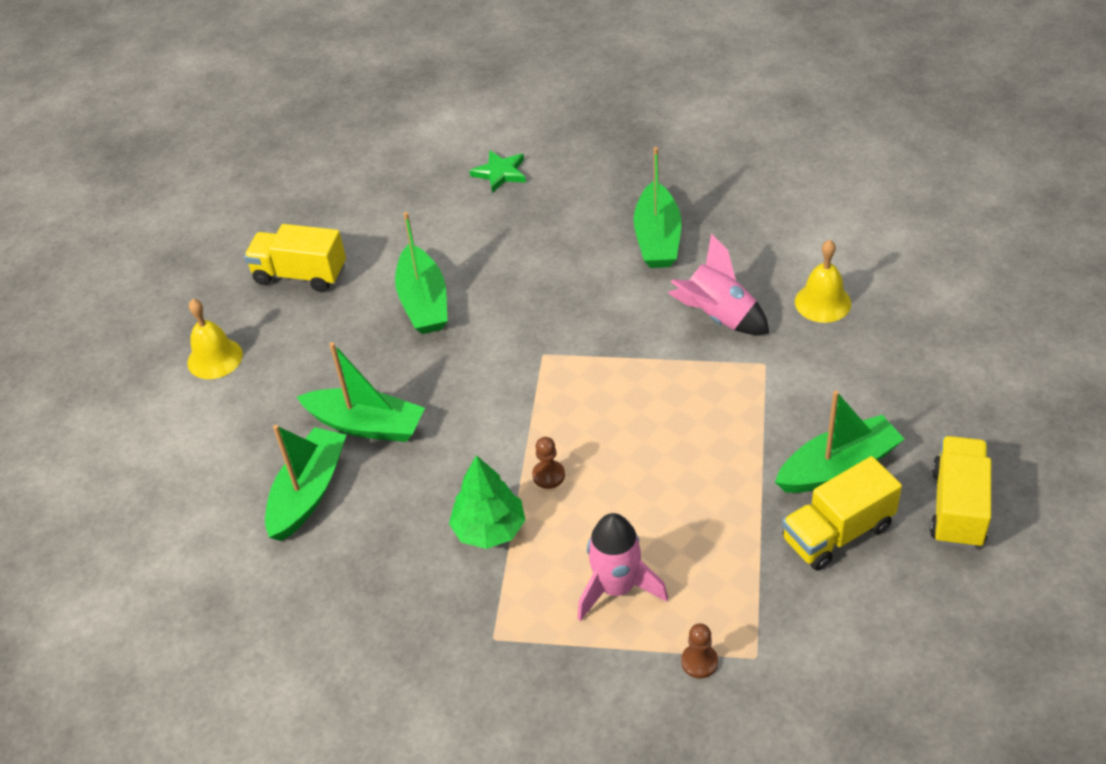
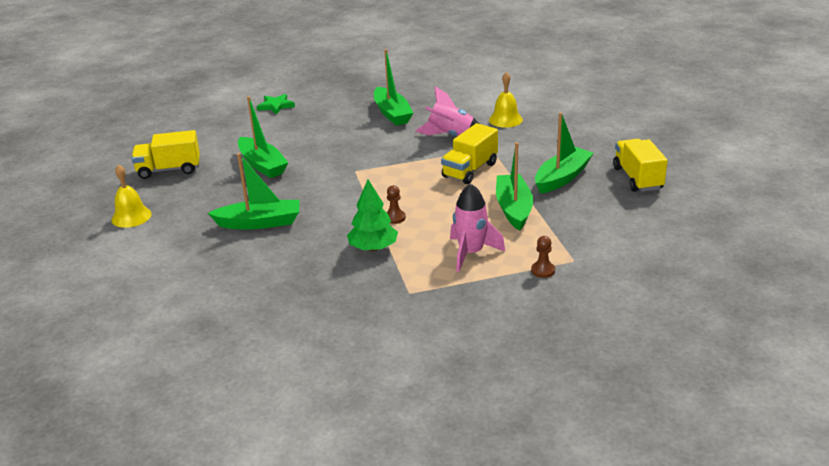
camera: 25 degrees left, 15 degrees down
(308, 492) = (239, 260): green boat -> green boat (513, 209)
(837, 533) = (581, 202): yellow truck -> yellow truck (470, 170)

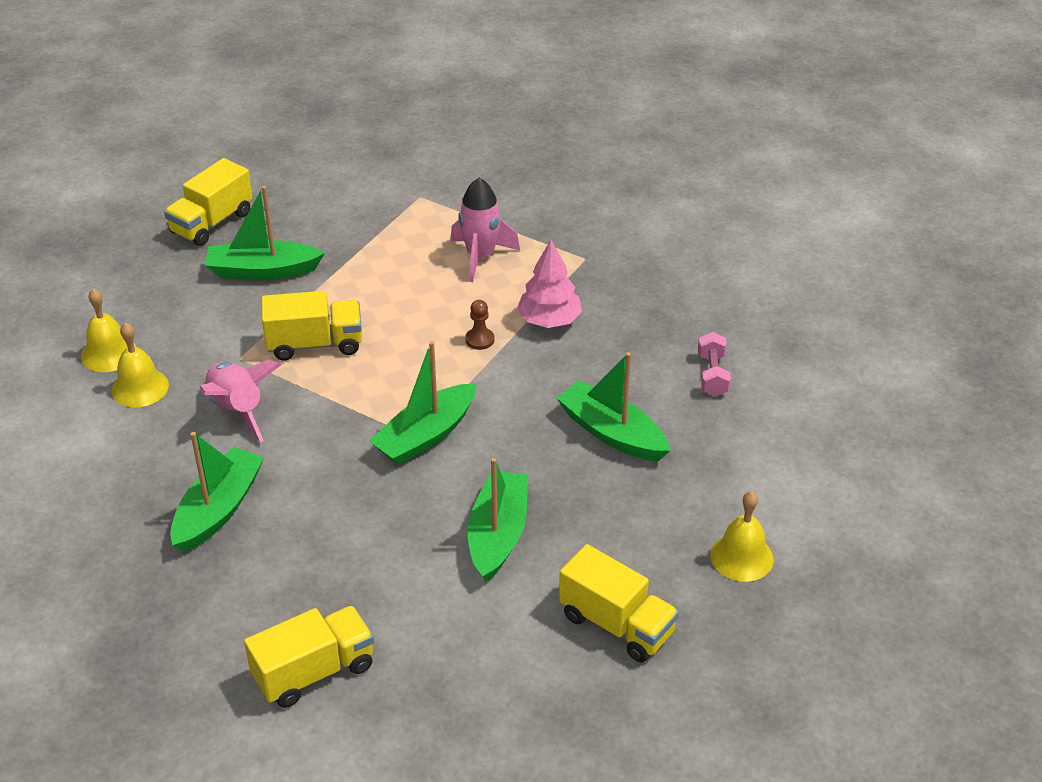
camera: 135 degrees left, 10 degrees up
(236, 279) = (712, 375): none -> pink dumbbell
(276, 106) = (314, 672): green star -> yellow truck
(373, 248) = (549, 320): green tree -> pink tree
(513, 209) = (367, 271): green boat -> green boat (425, 436)
(543, 270) = (457, 205): brown pawn -> none
(545, 119) = (109, 353): none -> yellow bell

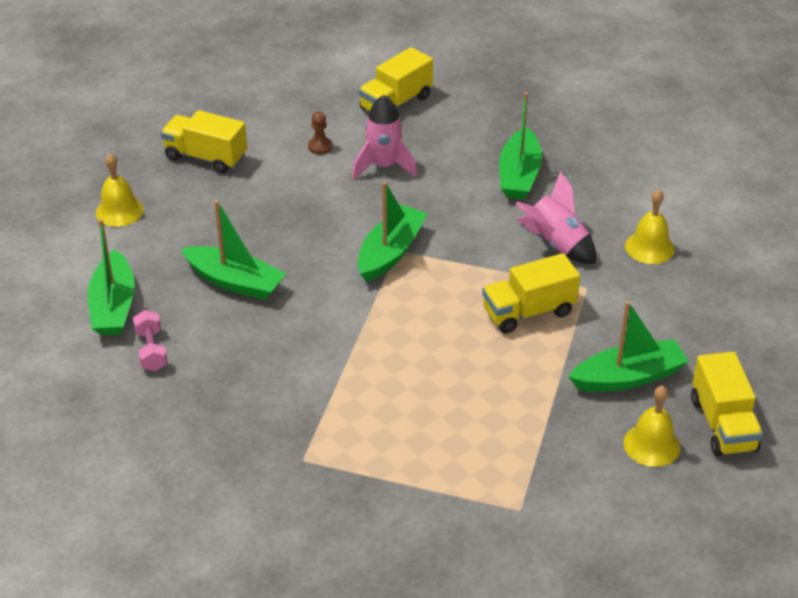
camera: 165 degrees right, 0 degrees up
(109, 353) = (701, 270): yellow bell -> yellow bell (651, 445)
(212, 223) = (723, 424): yellow truck -> yellow truck turned 150 degrees clockwise
(480, 257) = (415, 439): pink rocket -> pink rocket (384, 166)
(480, 340) = (379, 344): brown pawn -> brown pawn (320, 147)
(498, 534) = (305, 194): green boat -> green boat (113, 306)
(549, 320) = (319, 377): pink tree -> none

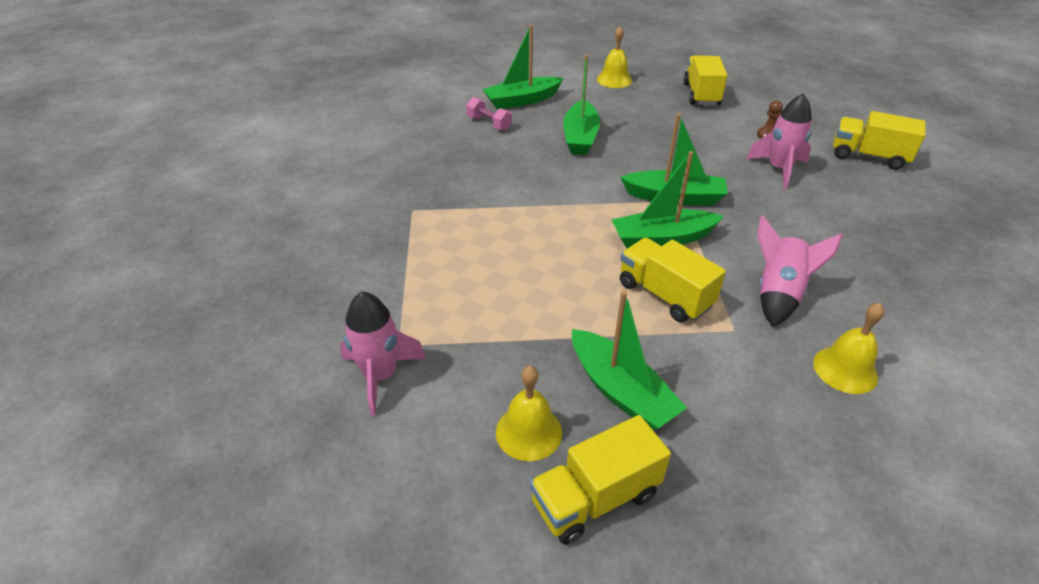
camera: 70 degrees right, 0 degrees up
(151, 350) = (489, 123): pink dumbbell -> pink dumbbell turned 75 degrees clockwise
(519, 175) = (855, 247): green boat -> green boat (662, 239)
(556, 530) = (381, 376): none -> pink rocket

